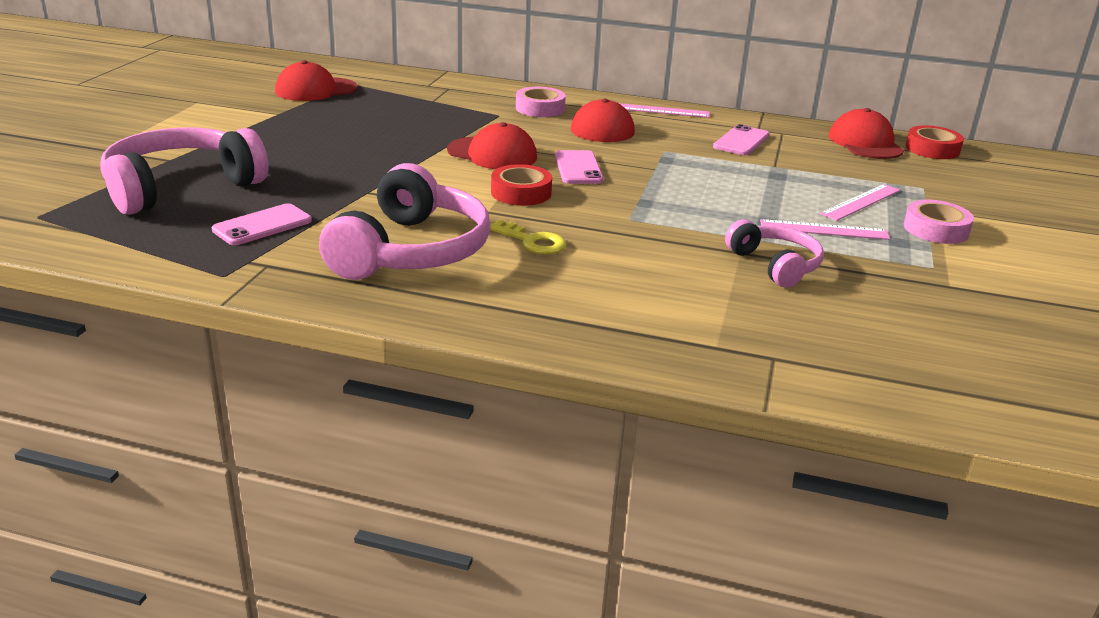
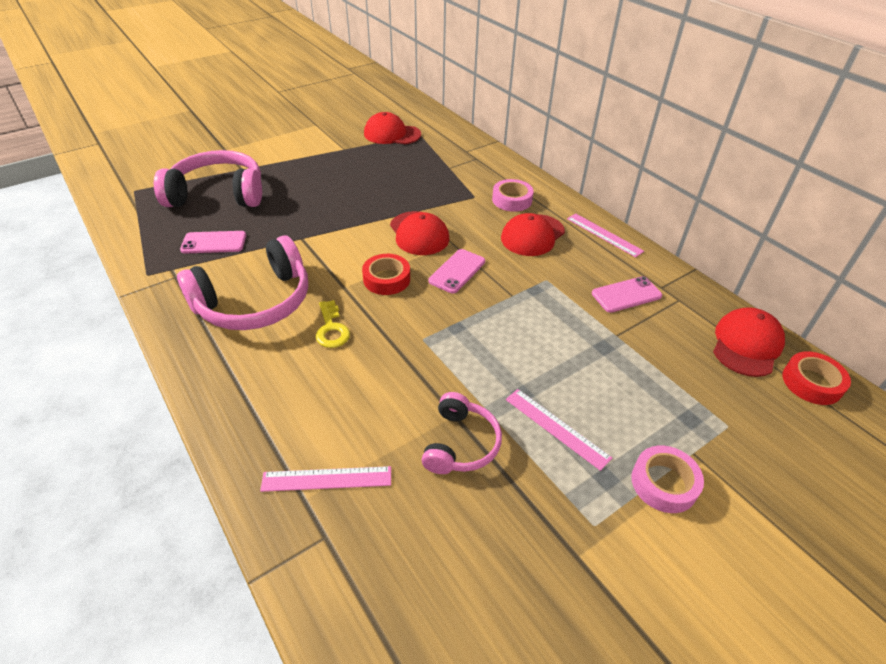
camera: 40 degrees right, 15 degrees up
(861, 202) = (637, 413): pink ruler -> pink ruler (327, 479)

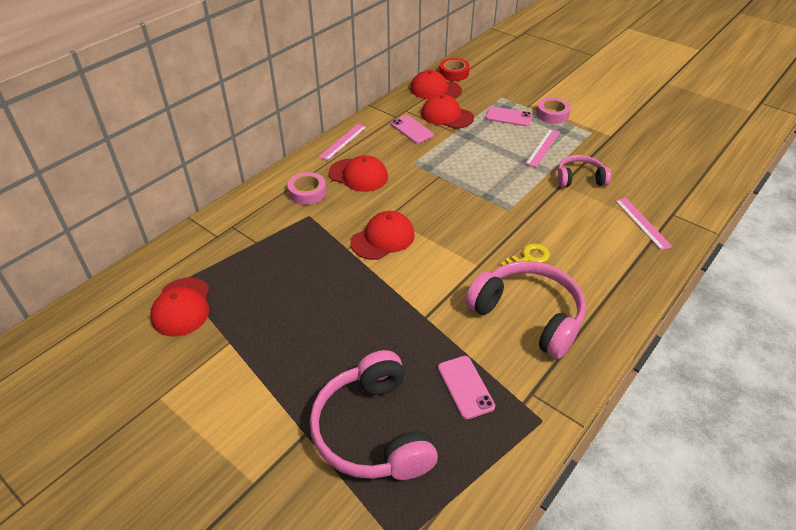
camera: 105 degrees left, 0 degrees up
(386, 279) = (455, 243): red tape -> none
(457, 271) = (425, 207): pink phone -> pink phone (508, 117)
(663, 338) = (447, 115): none -> red cap

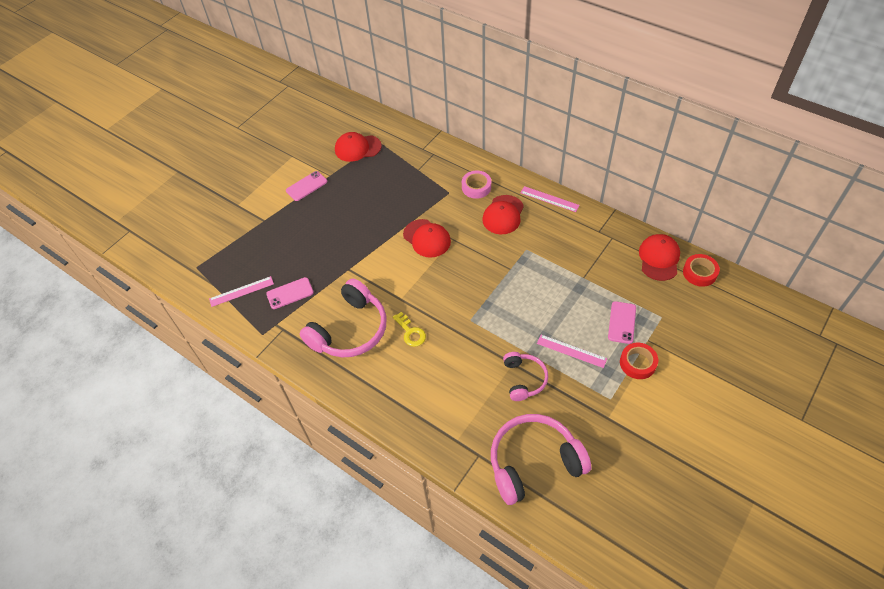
camera: 90 degrees right, 10 degrees up
(373, 431) = (263, 250): pink headphones -> pink headphones (534, 463)
(411, 129) = (579, 244): pink phone -> pink phone (306, 186)
(447, 115) = (611, 270): red cap -> none
(552, 114) = (637, 363): pink tape -> red tape
(642, 223) = (462, 425): pink ruler -> pink ruler (241, 291)

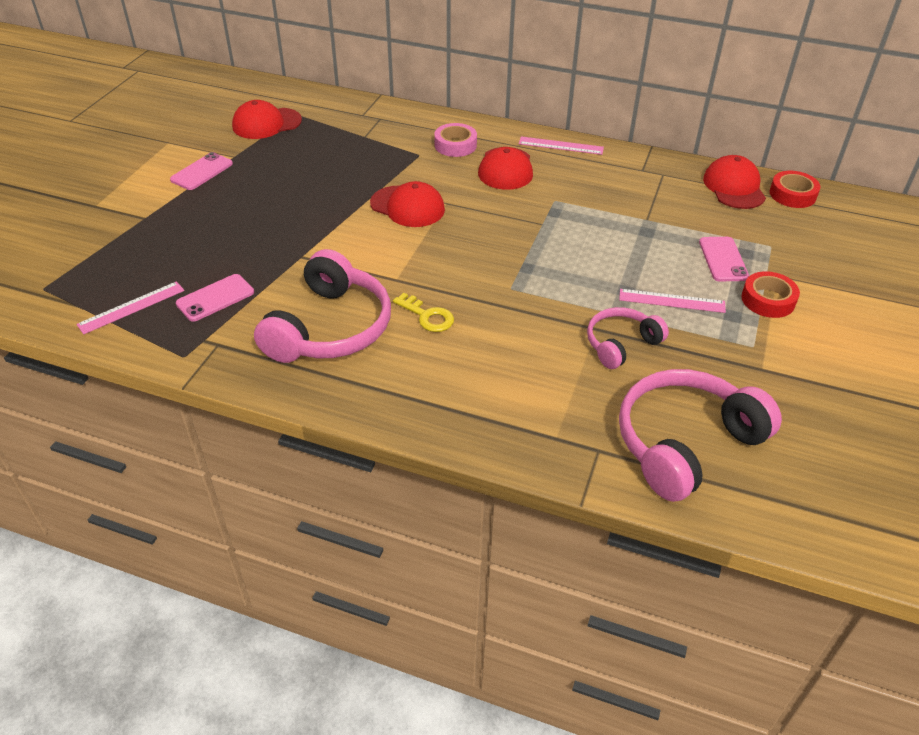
camera: 20 degrees left, 10 degrees down
(524, 379) = (621, 344): pink headphones -> pink headphones turned 105 degrees counterclockwise

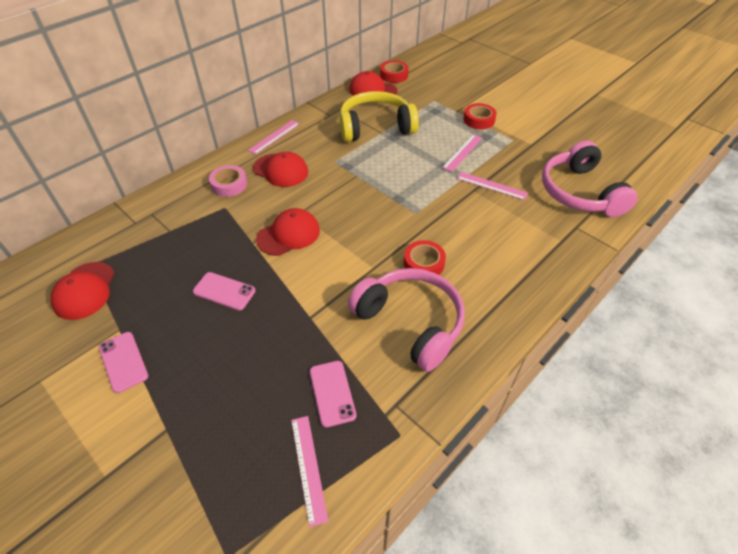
camera: 65 degrees left, 5 degrees up
(427, 316) = (423, 263): yellow key -> red tape
(621, 344) = (491, 186): pink headphones -> pink ruler
(653, 212) = (375, 127): none -> yellow headphones
(723, 259) = (436, 120): pink phone -> pink phone (224, 291)

